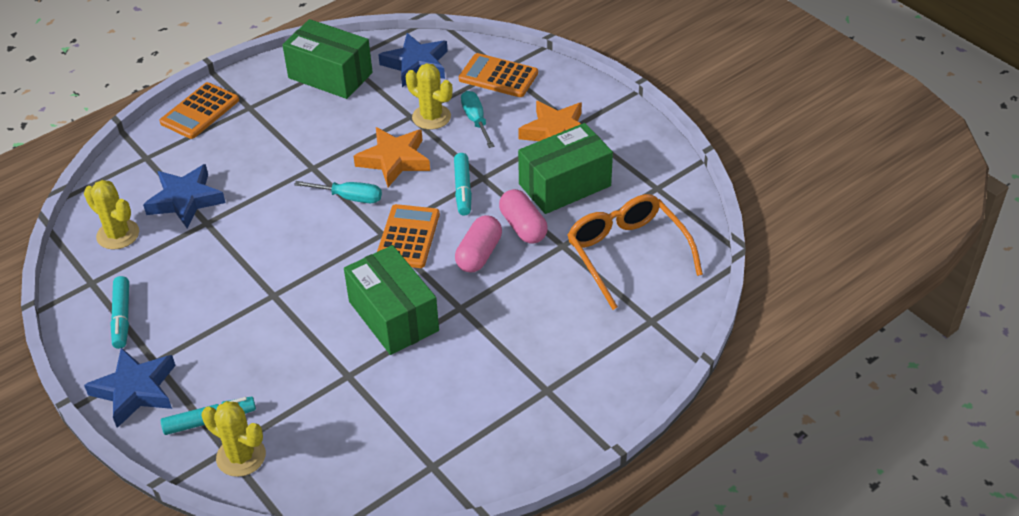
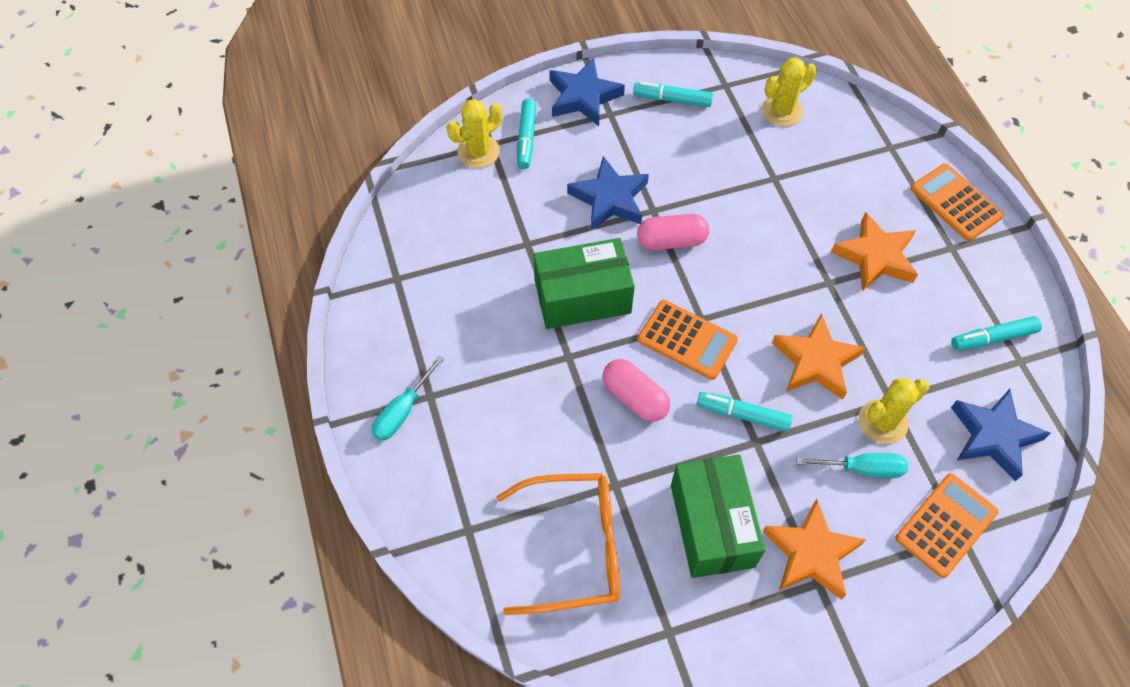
camera: 110 degrees right, 15 degrees up
(185, 200) = (813, 167): blue star -> blue star (609, 199)
(275, 146) = (875, 257): none -> orange star
(330, 75) = (993, 338): green box -> turquoise marker
(349, 197) = (767, 304): turquoise screwdriver -> turquoise screwdriver (402, 411)
(523, 227) = (659, 455): pink capsule -> pink capsule (671, 241)

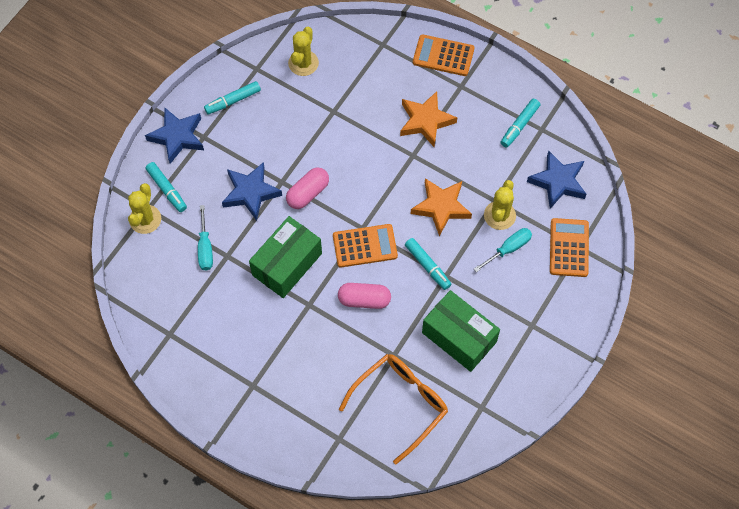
camera: 40 degrees left, 5 degrees up
(402, 411) = (245, 405): turquoise screwdriver -> turquoise screwdriver (205, 248)
(743, 415) = (427, 266): turquoise marker -> turquoise marker turned 105 degrees counterclockwise
(811, 553) = (517, 313): orange star -> none

